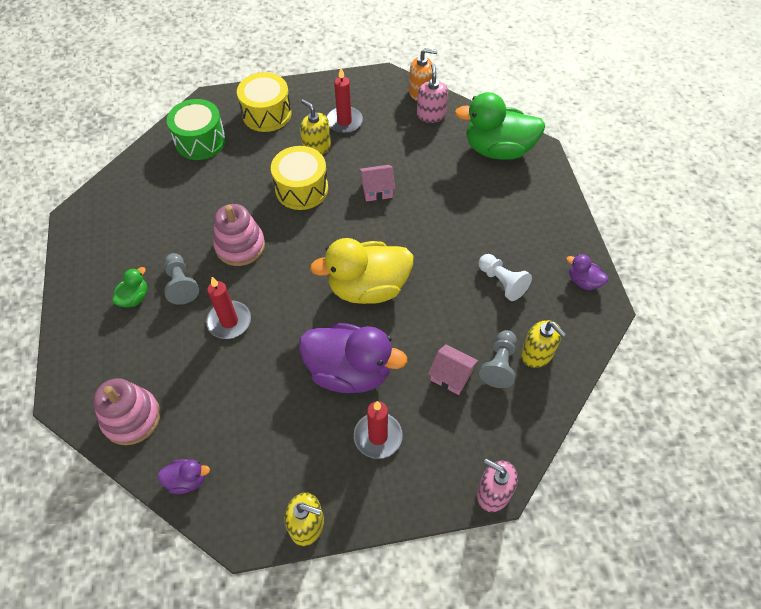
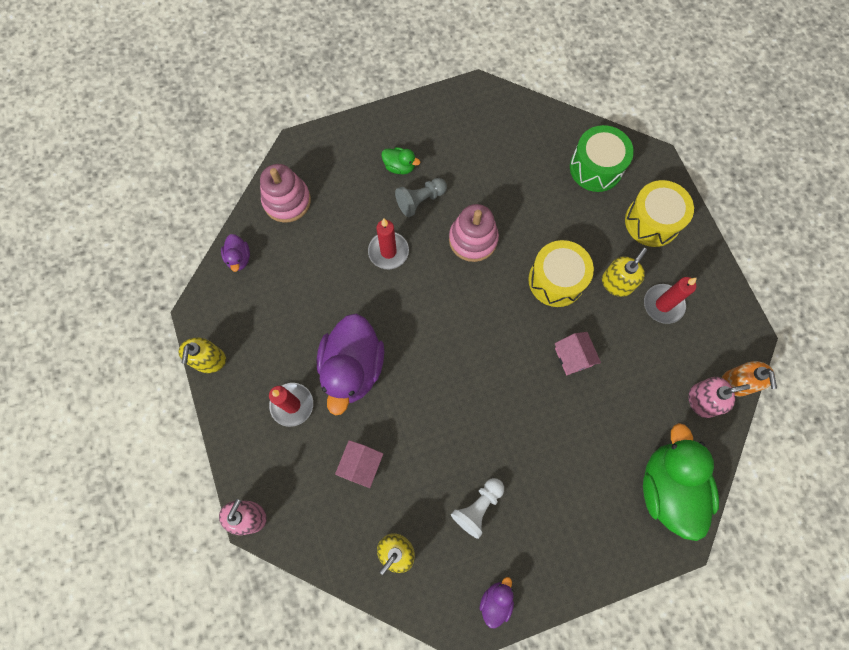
camera: 80 degrees right, 15 degrees up
(368, 288) = (446, 369): yellow duck -> none
(499, 364) = (379, 512): grey pawn -> none

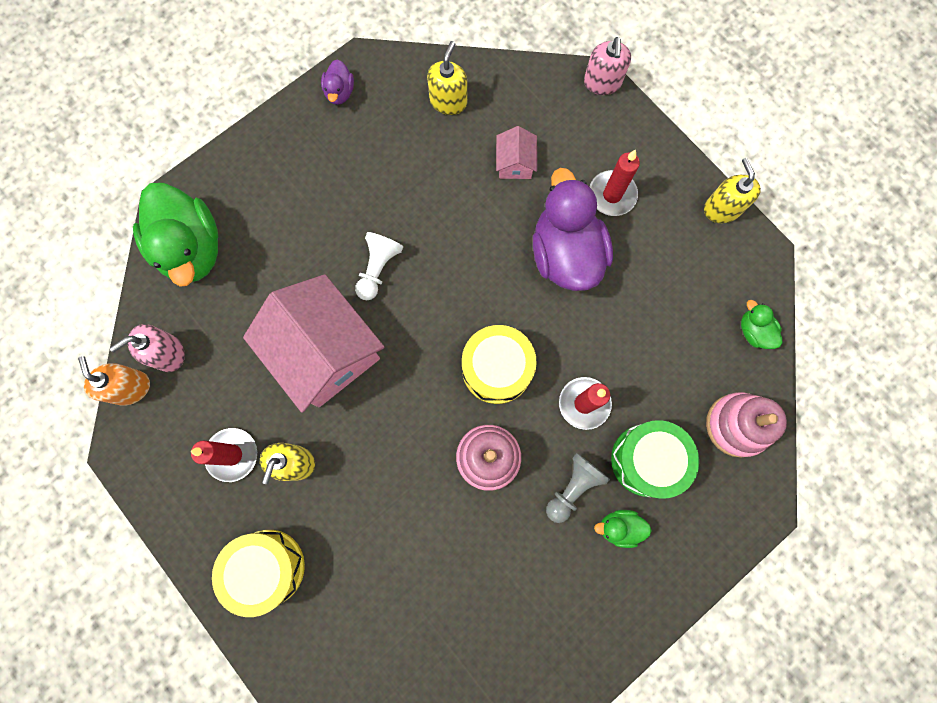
camera: 160 degrees right, 5 degrees up
(239, 258) = (754, 331): purple duck -> green duck
(478, 507) = (383, 165): white pawn -> white pawn (378, 269)
(556, 280) = (370, 440): yellow drum -> yellow drum (496, 369)
(573, 357) = (325, 352): pink house -> pink house, size x2.28
(596, 168) = (360, 624): green drum -> green drum (647, 460)

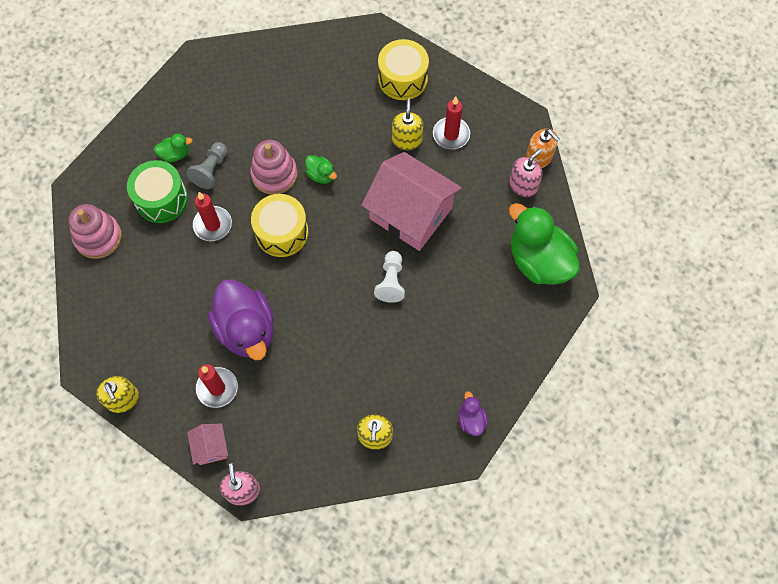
camera: 165 degrees right, 10 degrees down
(515, 163) = (304, 395): pink house -> pink house (211, 447)
(754, 331) = (90, 307): green duck -> green duck (321, 175)

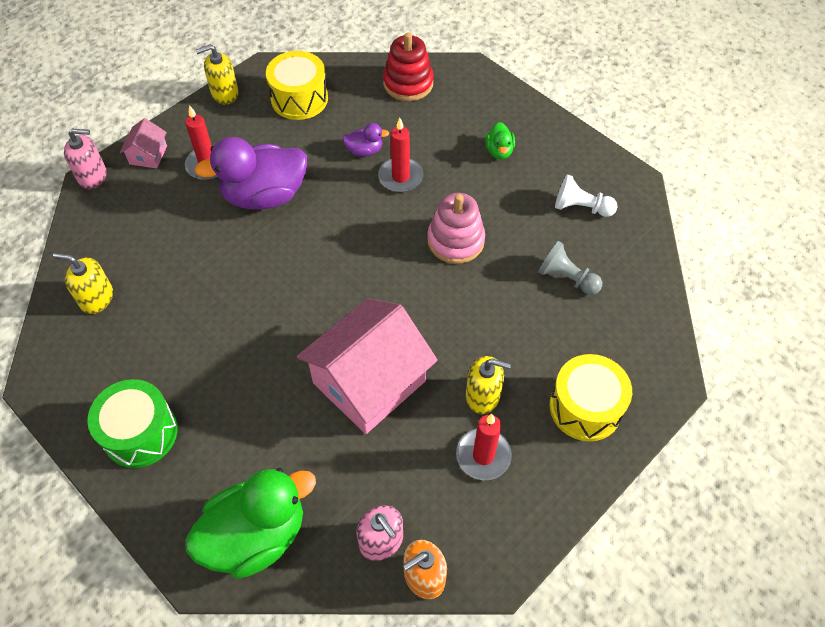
camera: 100 degrees right, 10 degrees down
(98, 237) = (408, 83): pink stacking toy -> red stacking toy
(161, 199) = (443, 135): green drum -> green drum (140, 433)
(211, 170) = (472, 181): grey pawn -> grey pawn (566, 278)
(211, 447) = (148, 155): pink house -> pink house turned 75 degrees counterclockwise
(282, 232) = (375, 239): yellow drum -> yellow drum (299, 99)
(321, 175) = (446, 289): green duck -> none
(391, 281) = (280, 344): white pawn -> white pawn (581, 207)
(471, 420) = (72, 402): purple duck -> purple duck (364, 151)

